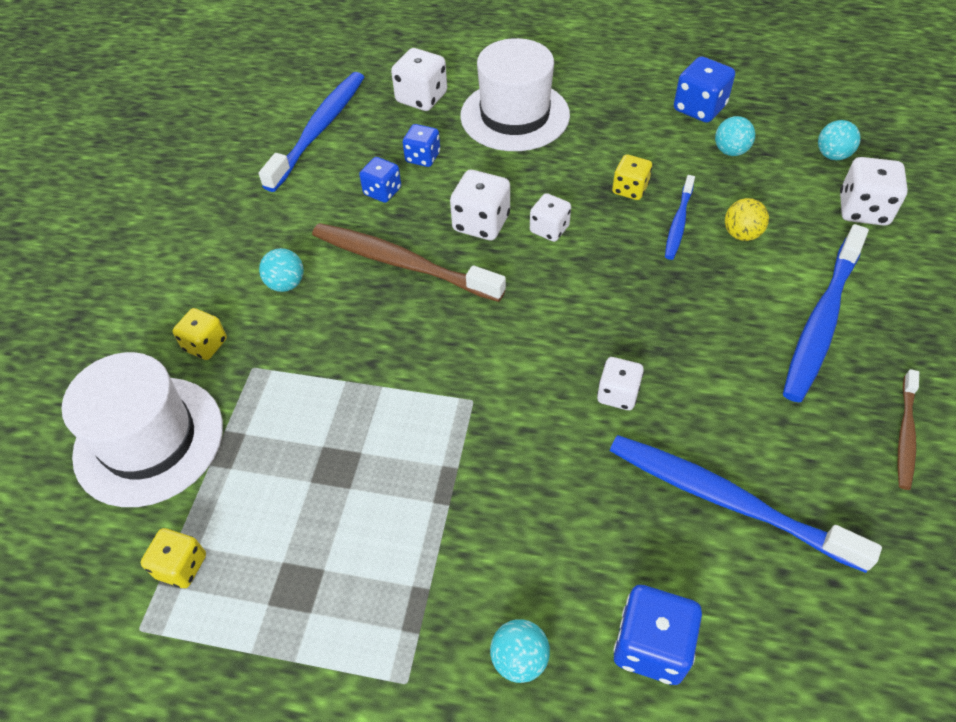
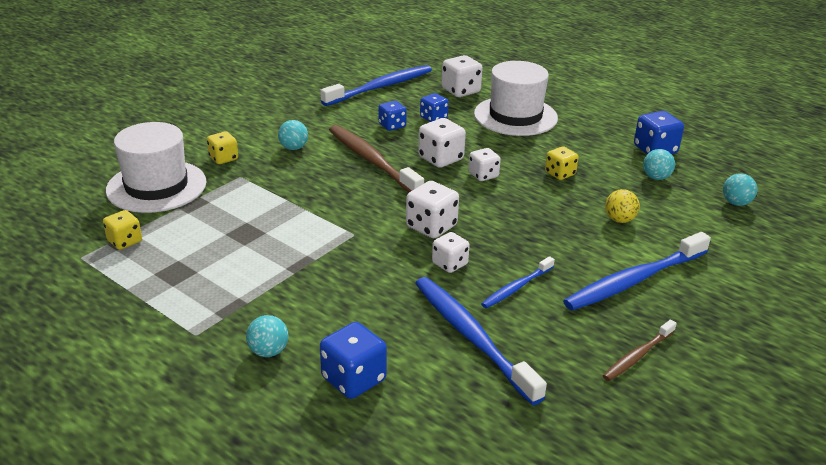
camera: 25 degrees right, 20 degrees down
(678, 222) = (578, 200): blue toothbrush -> blue toothbrush (517, 287)
(863, 210) = (730, 237): white dice -> white dice (431, 226)

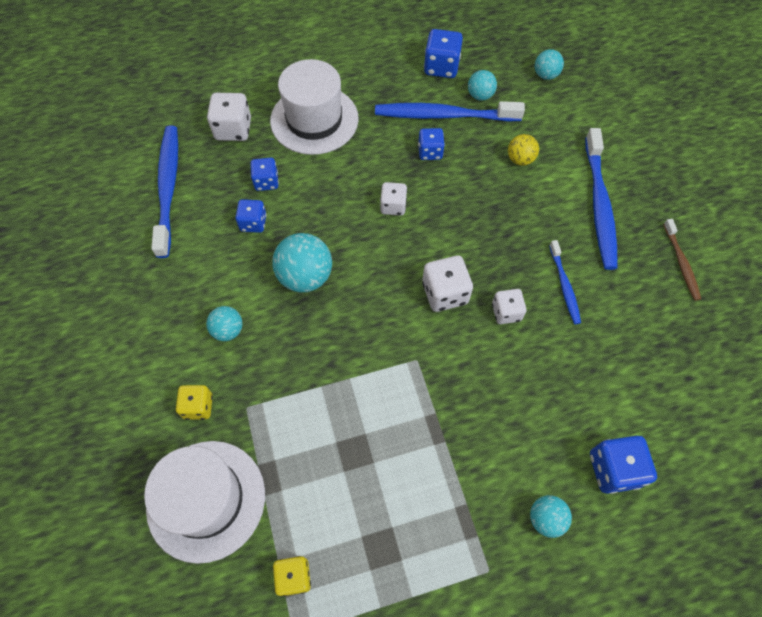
camera: 55 degrees left, 30 degrees up
(372, 161) = (305, 276): brown toothbrush -> turquoise ball
(441, 158) = (342, 220): white dice -> none
(472, 338) = (608, 355): blue toothbrush -> blue toothbrush (444, 115)
(560, 174) = (430, 152): yellow dice -> blue dice

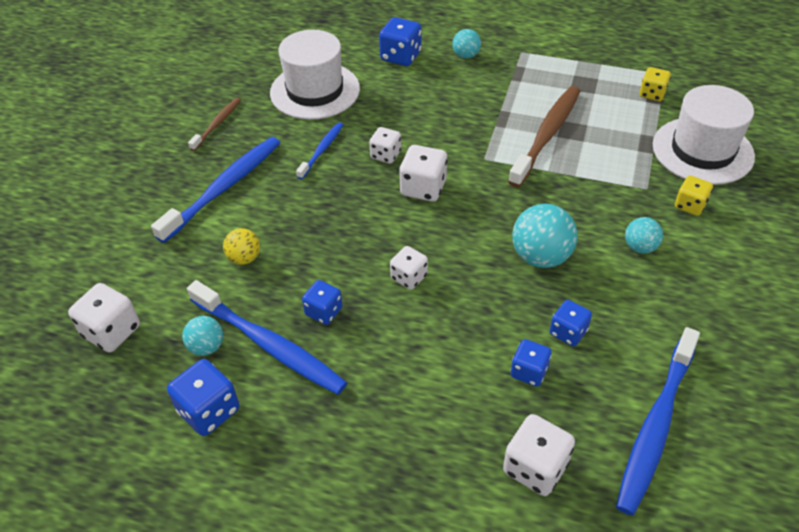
camera: 145 degrees left, 15 degrees down
(314, 120) = (422, 423): white hat -> white hat (315, 91)
(376, 428) = (546, 135): none -> brown toothbrush
(545, 75) = (112, 331): turquoise ball -> white dice

